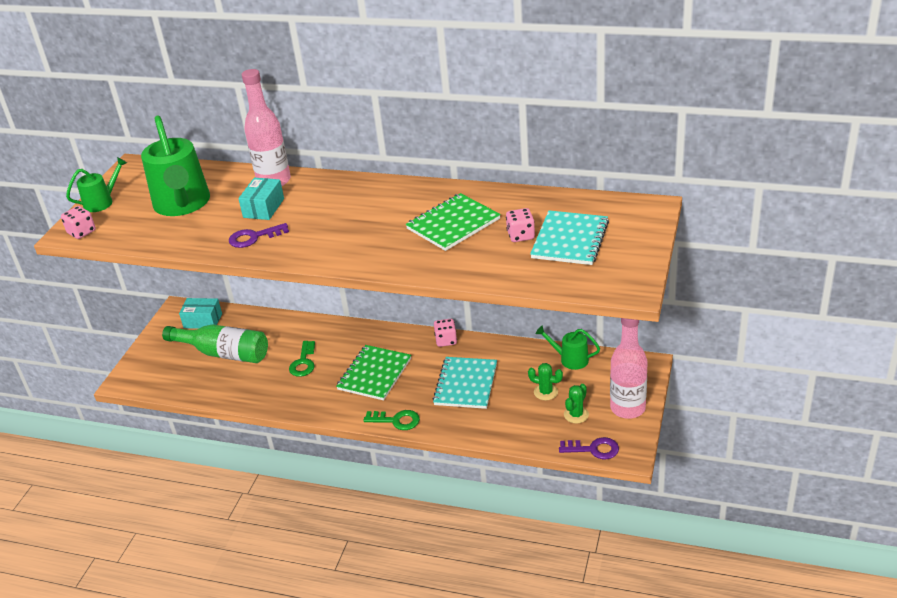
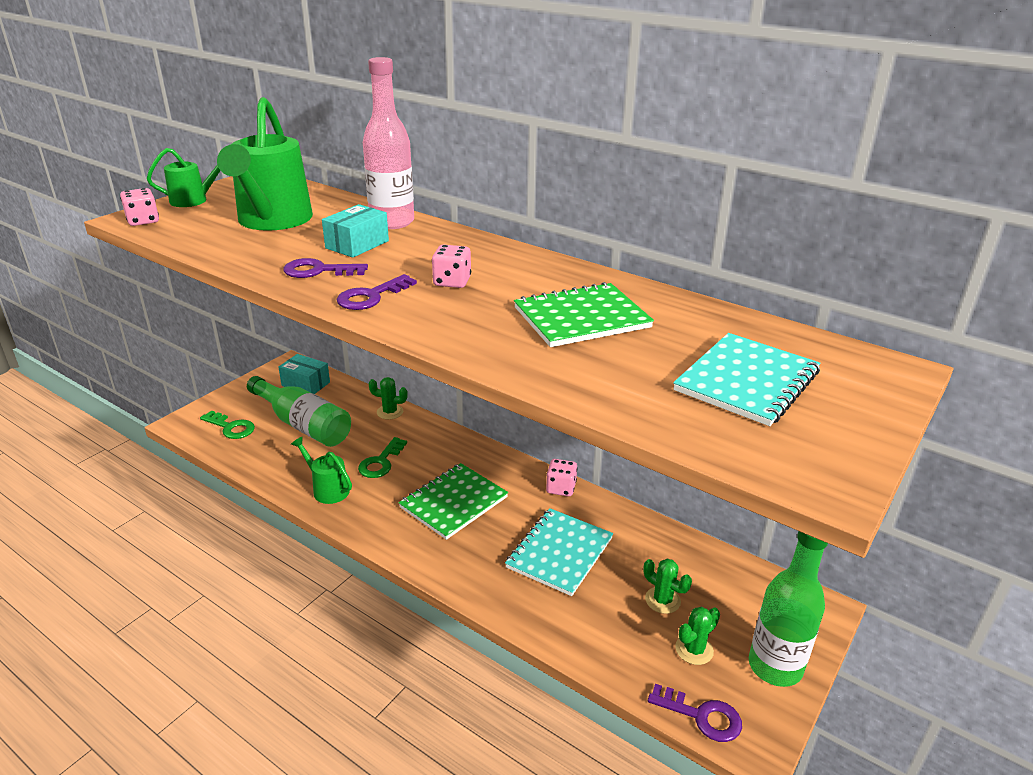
camera: 15 degrees right, 5 degrees down
(286, 323) = (390, 412): none -> green cactus
(306, 247) = (371, 296): none -> purple key
(396, 420) = (448, 572): green key -> green key (231, 427)
(520, 235) = (672, 356): pink dice -> pink dice (452, 282)
(569, 359) = (713, 564): green watering can -> green watering can (327, 489)
(627, 408) = (775, 666): pink bottle -> green bottle

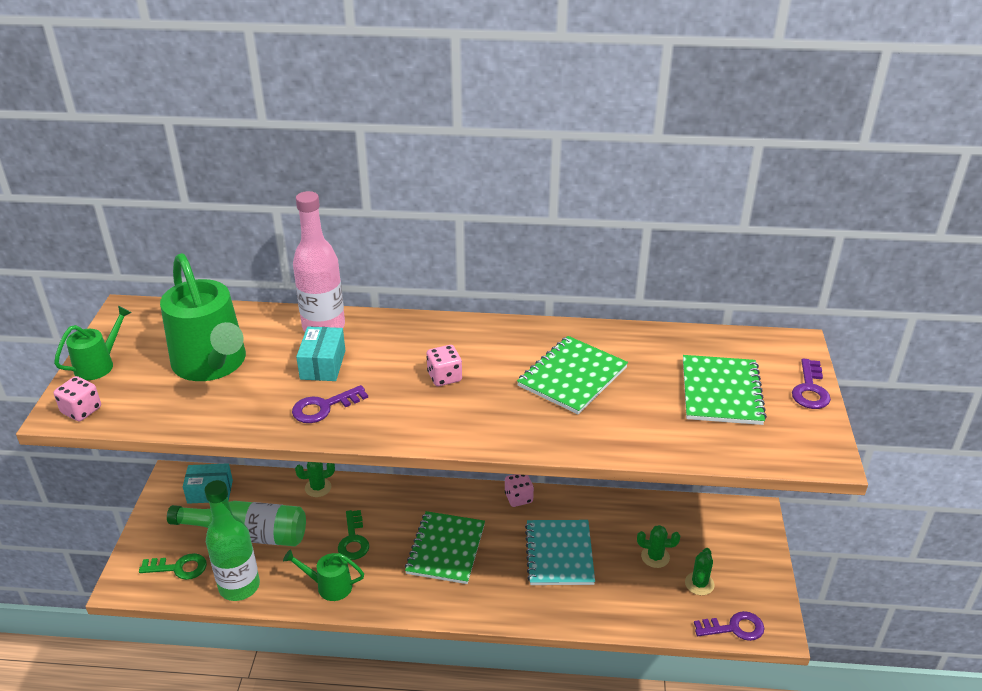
camera: 30 degrees left, 5 degrees up
(371, 296) = (398, 418): purple key -> purple key (810, 389)
(746, 381) = (721, 392): turquoise notebook -> green notebook
(775, 666) = (754, 570): green bottle -> green bottle (239, 586)

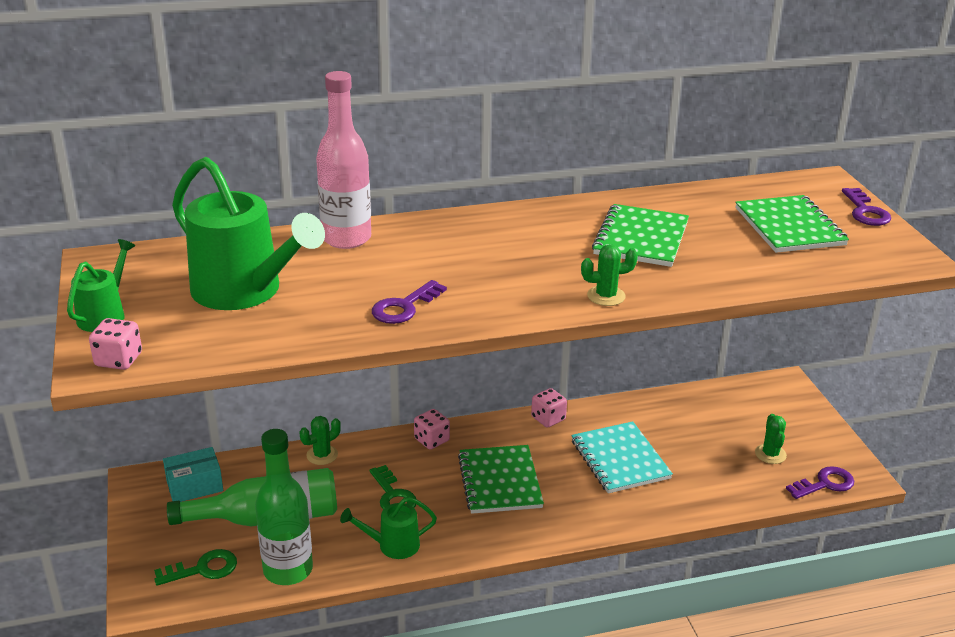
camera: 20 degrees left, 5 degrees down
(323, 365) = (372, 271): turquoise box -> none
(444, 377) = (512, 260): pink dice -> pink dice (432, 440)
(655, 557) = (715, 441): green cactus -> green cactus (606, 296)

